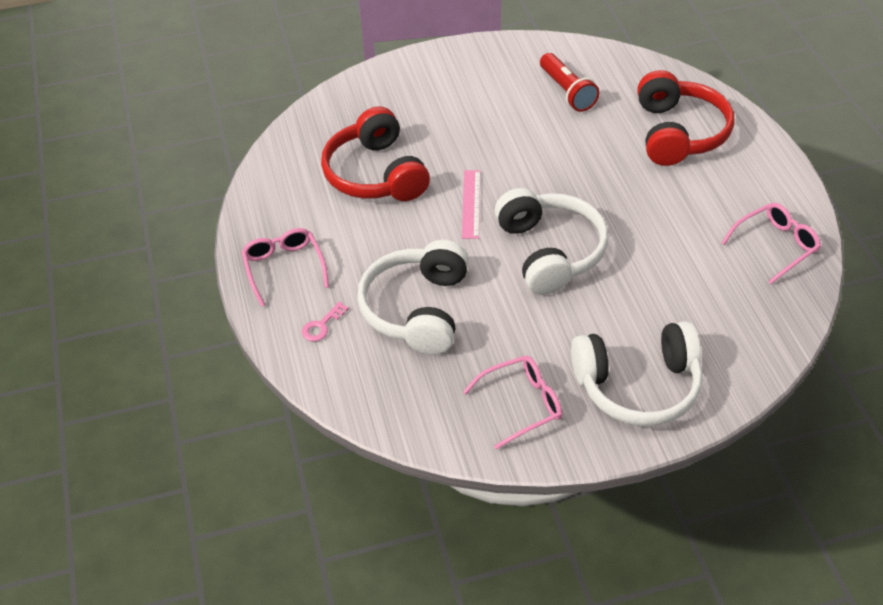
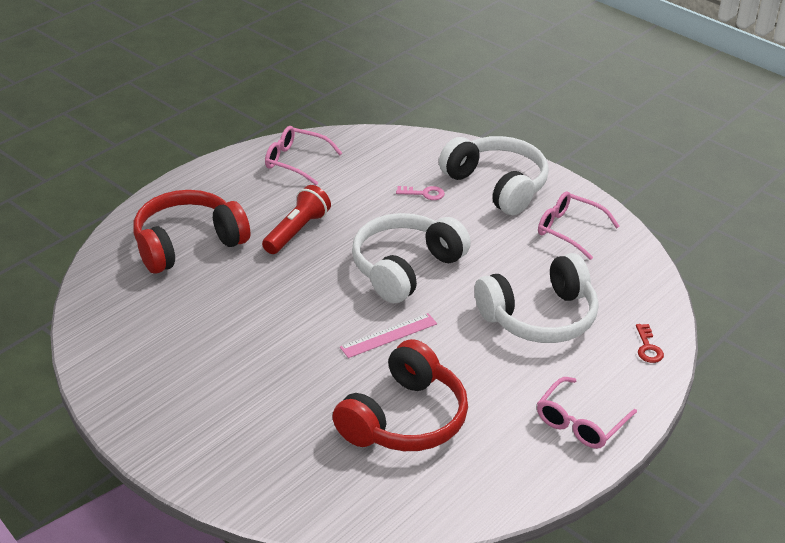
camera: 125 degrees left, 10 degrees down
(320, 362) = (648, 347): none -> red key
(322, 325) = (613, 365): pink key -> pink key (424, 193)
(567, 92) = (170, 332): red flashlight -> red flashlight (296, 231)

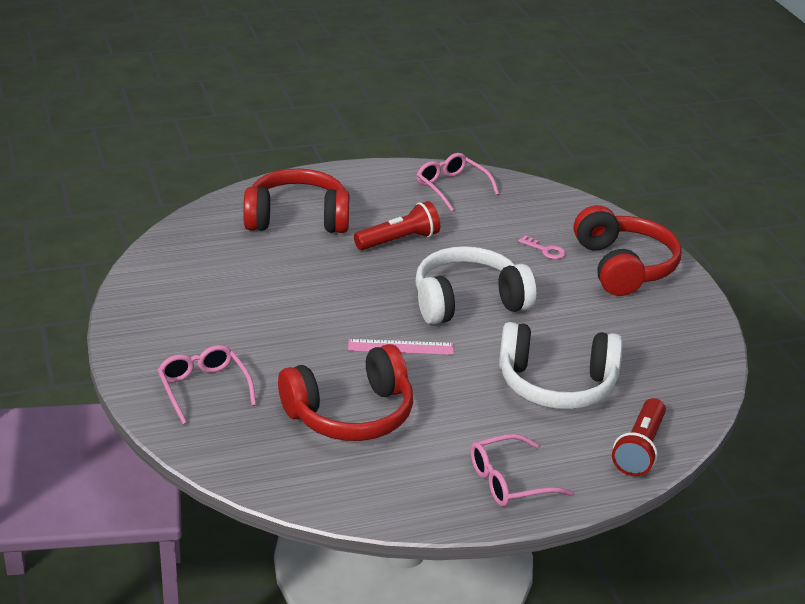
camera: 30 degrees right, 5 degrees down
(497, 185) = (624, 267): white headphones -> red headphones
(569, 230) = (659, 327): pink glasses -> pink glasses (203, 389)
(648, 347) = (640, 449): red key -> red flashlight

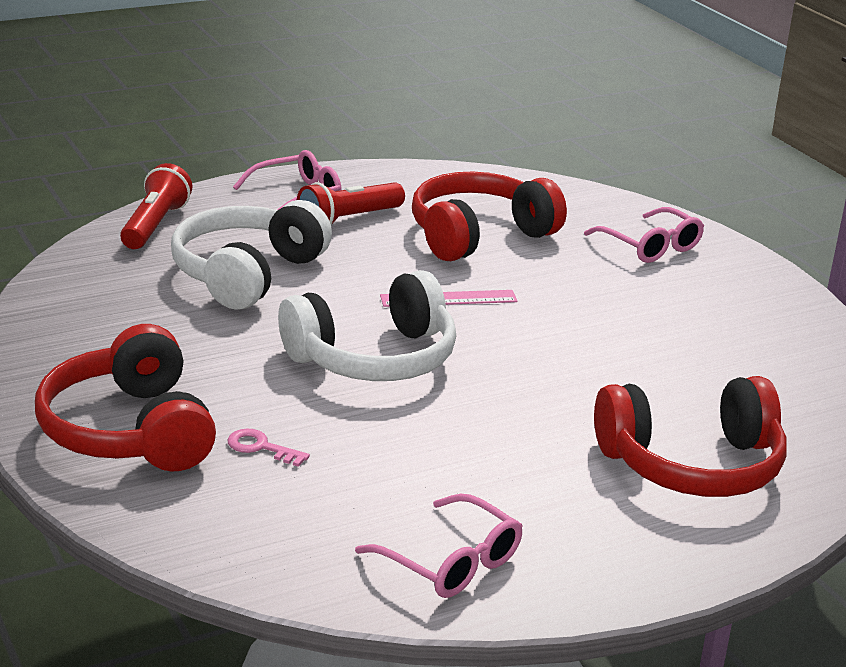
camera: 170 degrees right, 5 degrees down
(399, 240) = (508, 442): red flashlight -> red flashlight (348, 220)
(556, 385) = (246, 274): white headphones -> white headphones turned 60 degrees counterclockwise

